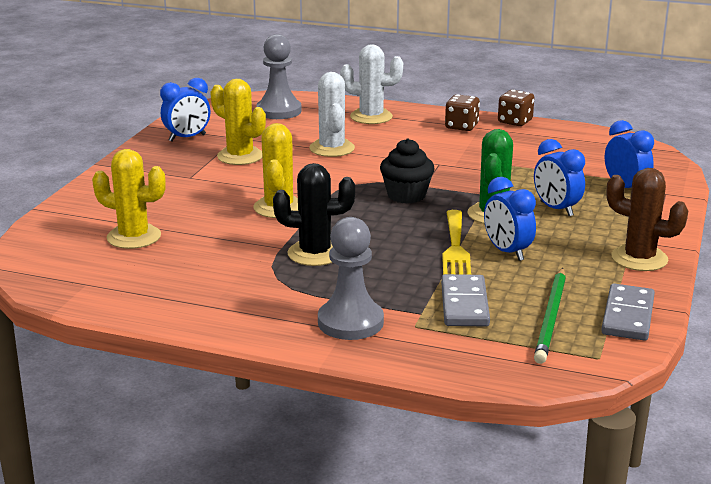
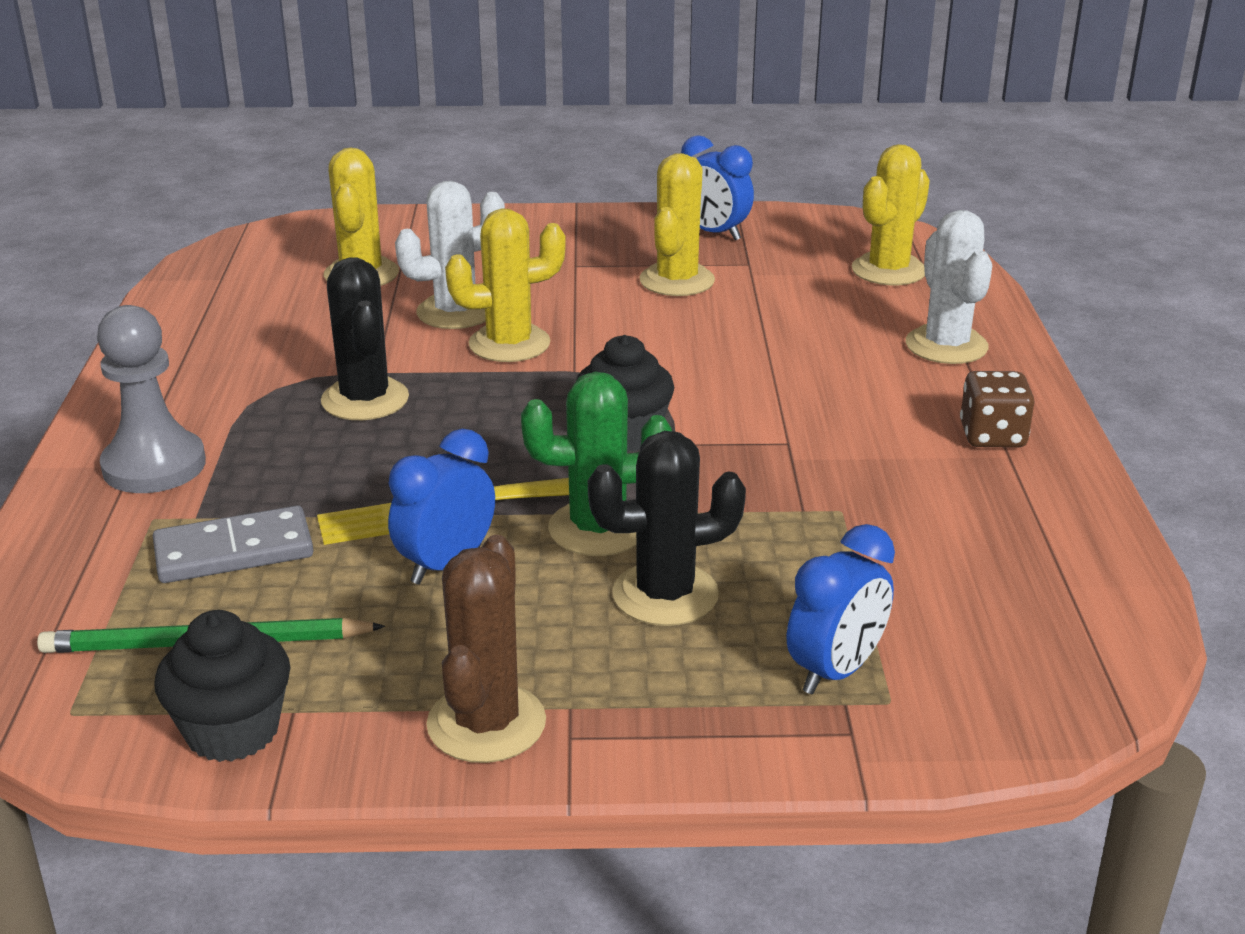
camera: 70 degrees right, 5 degrees up
(279, 111) = (888, 270): grey pawn -> yellow cactus
(332, 148) = (770, 339): white cactus -> white cactus (456, 312)
(515, 121) = (1083, 489): brown dice -> none
(556, 209) = (665, 595): blue clock -> black cactus
(627, 316) = (232, 731): grey domino -> black cupcake

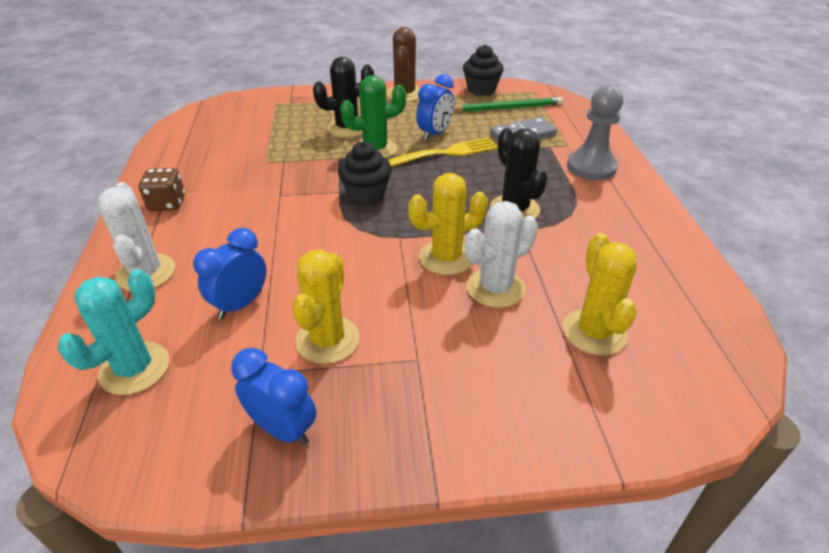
camera: 175 degrees right, 10 degrees up
(836, 671) = (290, 110): blue clock -> blue clock (240, 304)
(888, 270) = (135, 368): yellow cactus -> turquoise cactus

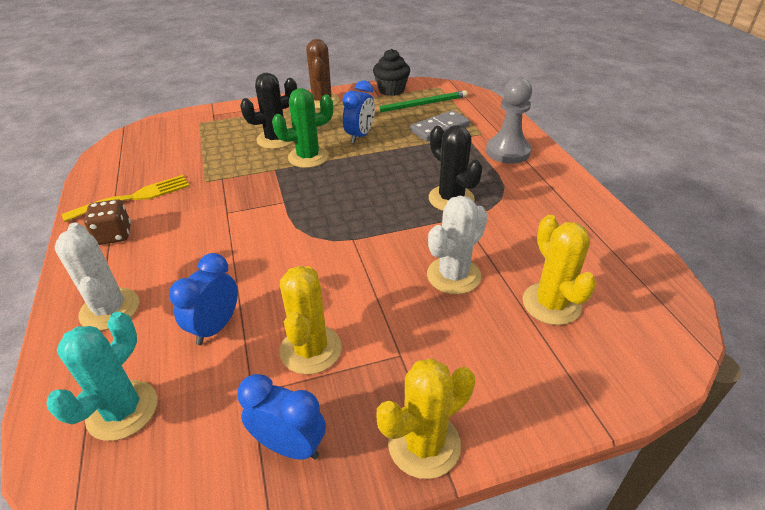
camera: 10 degrees left, 0 degrees up
(366, 194) = (310, 202): black cupcake -> none
(446, 258) = (401, 253): yellow cactus -> yellow cactus (424, 444)
(447, 153) = (376, 153): yellow fork -> yellow fork (134, 197)

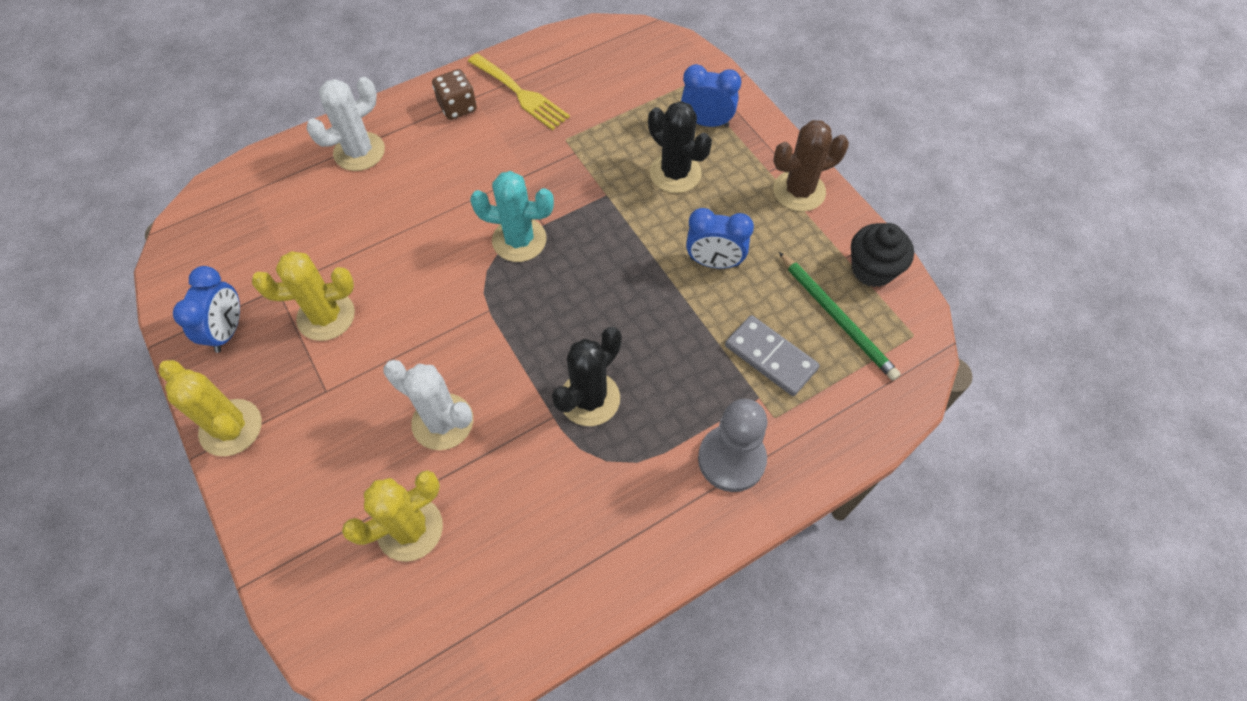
camera: 75 degrees right, 20 degrees up
(122, 410) = (256, 210): turquoise cactus -> turquoise cactus (519, 240)
(215, 327) = (346, 235): blue clock -> blue clock (706, 122)
(308, 157) = (643, 220): green cactus -> none

